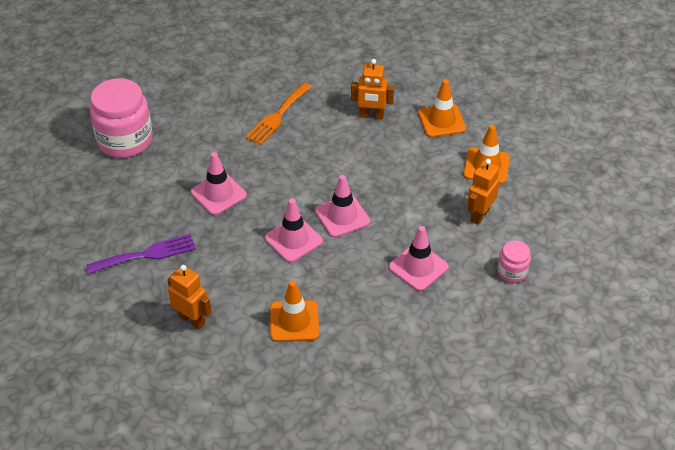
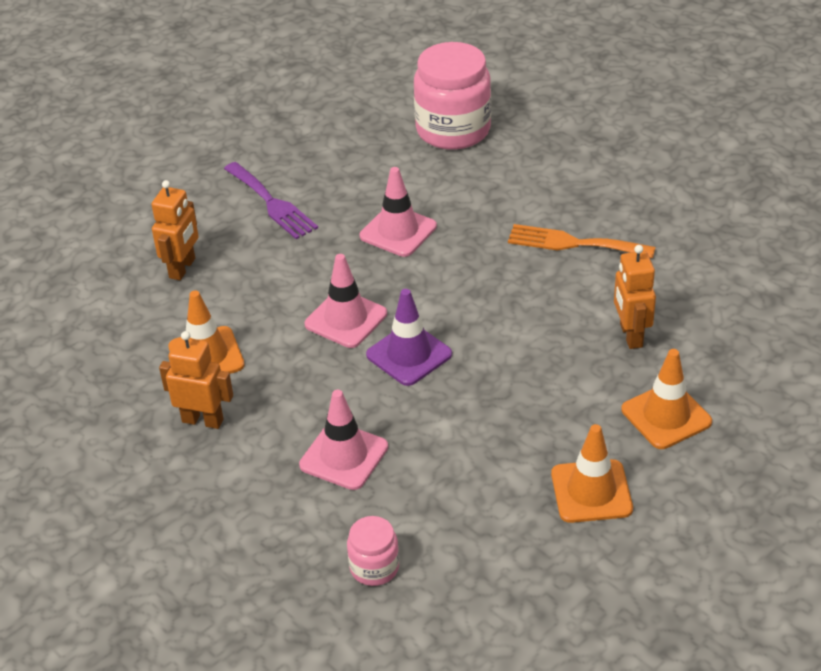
camera: 75 degrees right, 5 degrees down
(342, 216) = (409, 355): pink traffic cone -> purple traffic cone
(479, 215) = (479, 504): orange robot -> orange robot (203, 420)

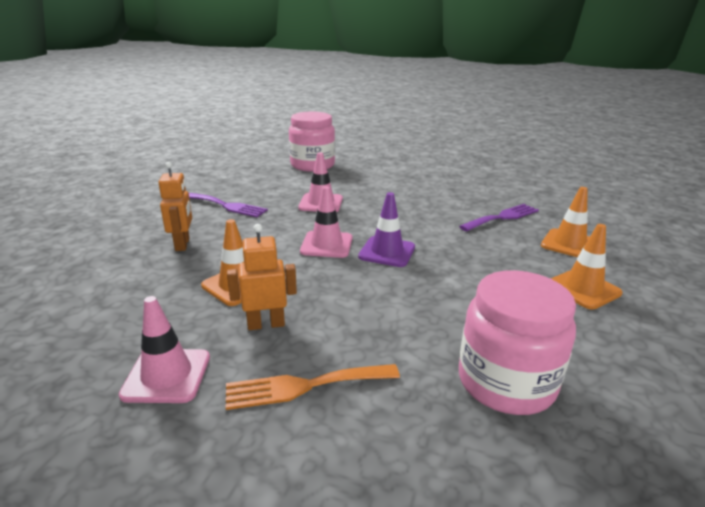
camera: 30 degrees left, 15 degrees down
(344, 456) = (401, 316): pink traffic cone -> pink traffic cone (167, 376)
(374, 567) = (506, 382): pink jar -> pink jar, size x2.03
(573, 243) = (425, 191): orange fork -> orange fork (304, 386)
(630, 335) = (502, 217): orange robot -> purple fork

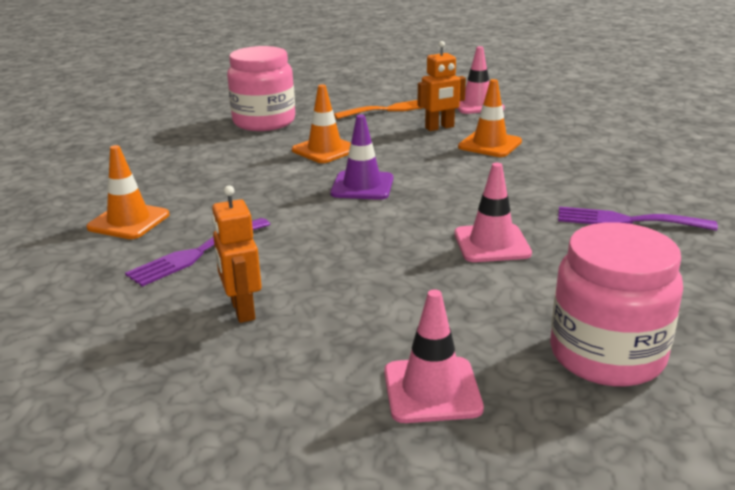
camera: 170 degrees right, 0 degrees up
(183, 244) = (595, 168): orange robot -> orange robot (242, 310)
(326, 245) = (436, 185): pink traffic cone -> pink traffic cone (432, 390)
(583, 289) = (160, 176): orange traffic cone -> orange traffic cone (325, 150)

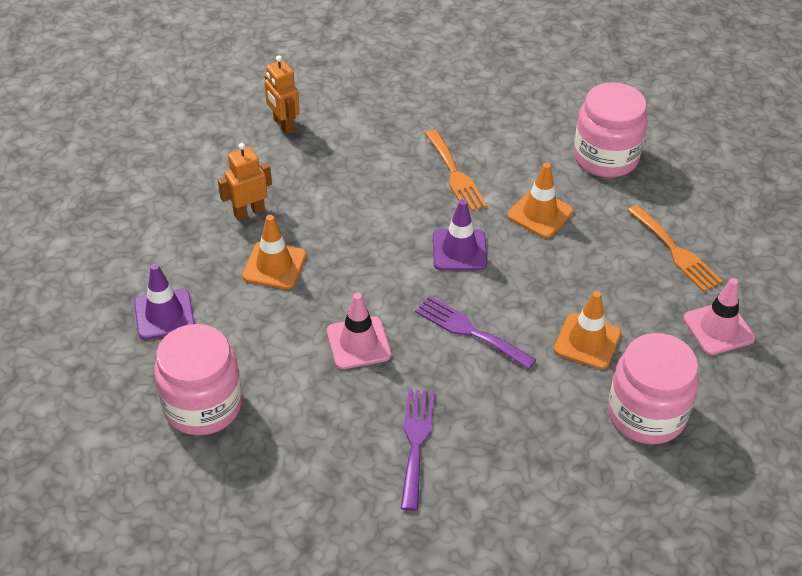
camera: 80 degrees right, 20 degrees up
(129, 221) = (369, 124): orange traffic cone -> orange traffic cone (274, 266)
(196, 254) = (323, 172): purple fork -> purple fork (469, 331)
(248, 181) = (455, 175): none -> orange fork
(432, 390) = (164, 314): pink traffic cone -> purple traffic cone
(439, 127) = (628, 297): orange robot -> orange robot (283, 125)
(569, 132) = (646, 414): none -> pink jar

